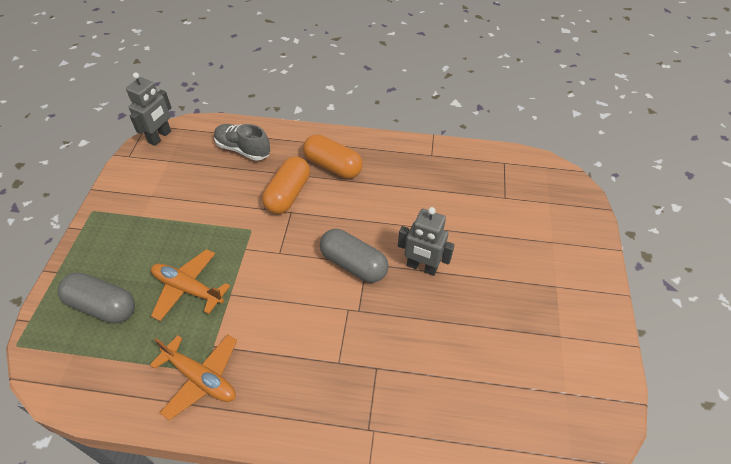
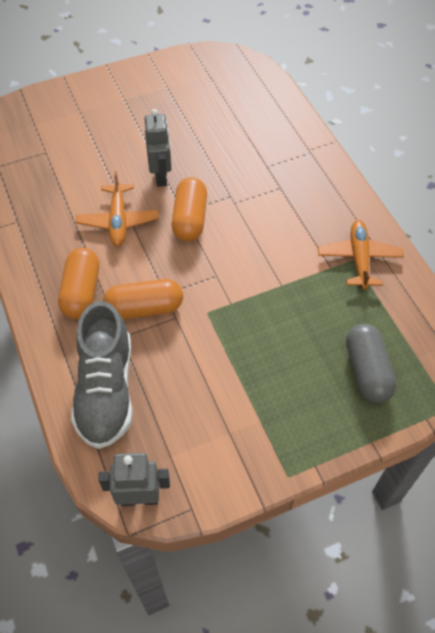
camera: 120 degrees left, 5 degrees up
(188, 289) = (301, 318): orange plane -> orange plane (118, 221)
(243, 149) = (106, 390): grey shoe -> grey shoe, size x1.59
(353, 264) = (190, 219): grey capsule -> orange capsule

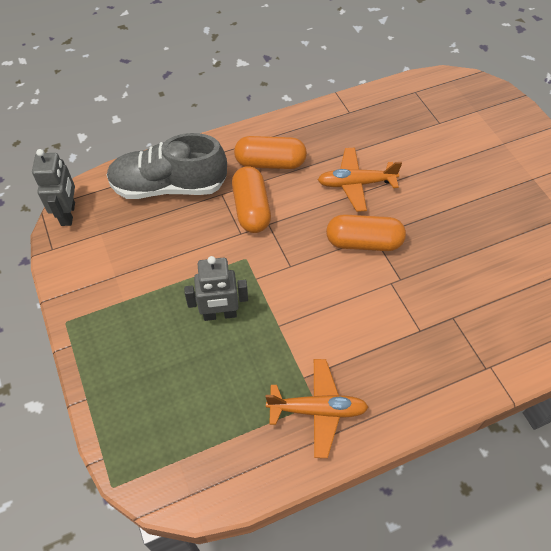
camera: 90 degrees right, 0 degrees up
(161, 176) = (421, 216): grey robot -> grey robot (220, 314)
(367, 371) = (166, 402): grey capsule -> none

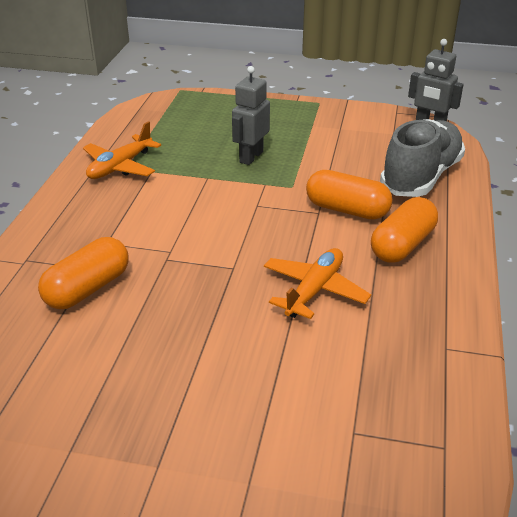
camera: 125 degrees right, 20 degrees down
(363, 242) = (233, 257): orange capsule -> orange capsule (88, 289)

